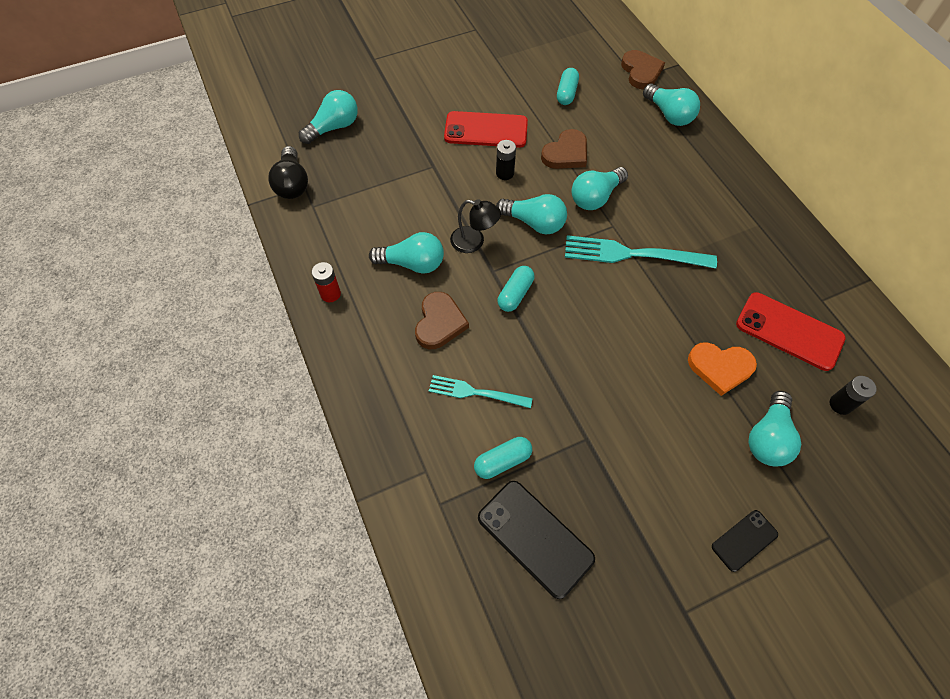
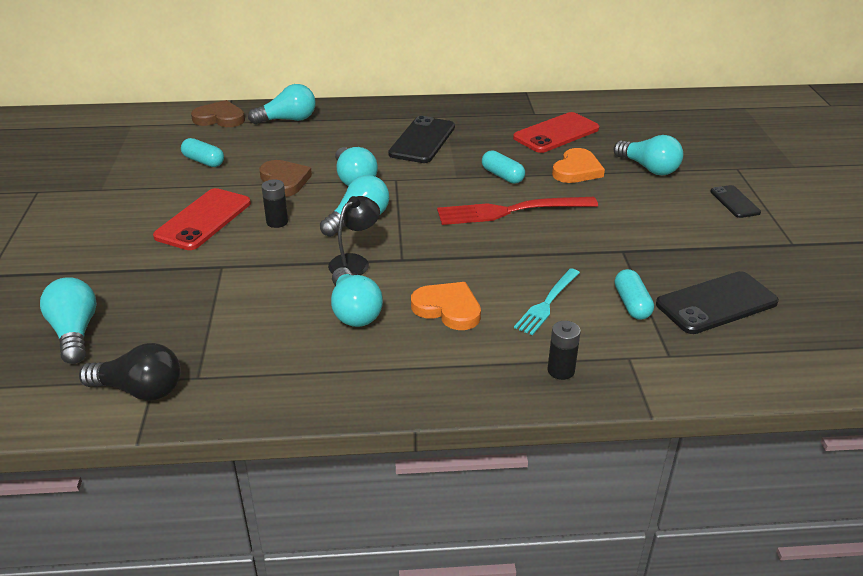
camera: 70 degrees left, 25 degrees down
(330, 294) = (355, 386): red battery -> none
(412, 263) = (354, 311): turquoise light bulb -> turquoise light bulb turned 135 degrees clockwise
(439, 323) = (448, 309): brown heart -> orange heart
(515, 294) = (440, 252): turquoise capsule -> turquoise capsule (502, 176)
(607, 328) = (510, 211): none -> red fork
(632, 254) = (435, 178): turquoise fork -> none
(696, 222) = (422, 140): none -> black phone
(840, 404) = (629, 133): black battery -> black battery (561, 370)

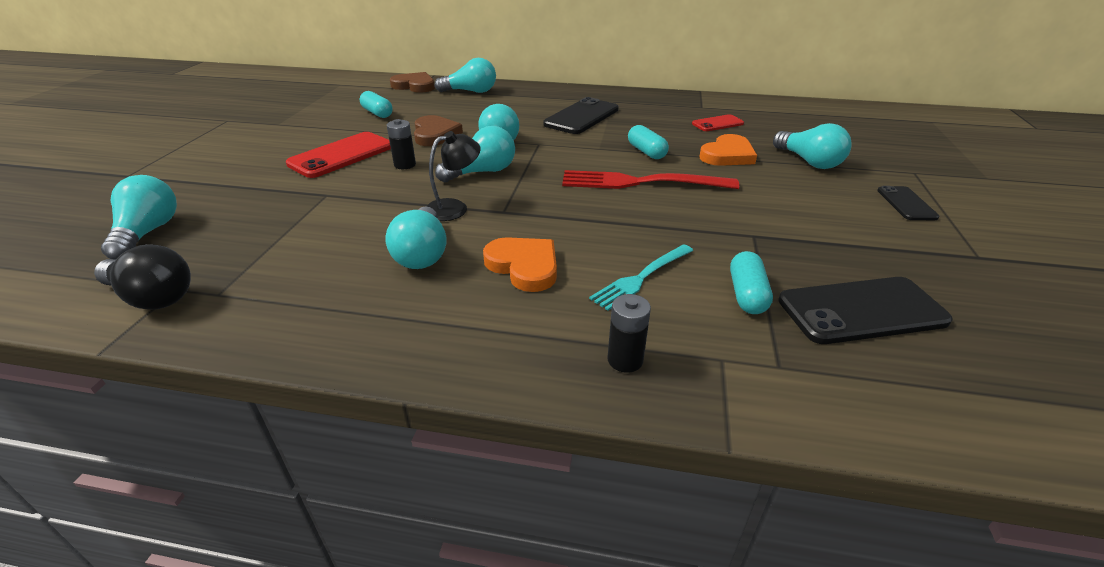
camera: 15 degrees right, 0 degrees up
(556, 133) = (717, 123): red phone -> red phone, size x0.56

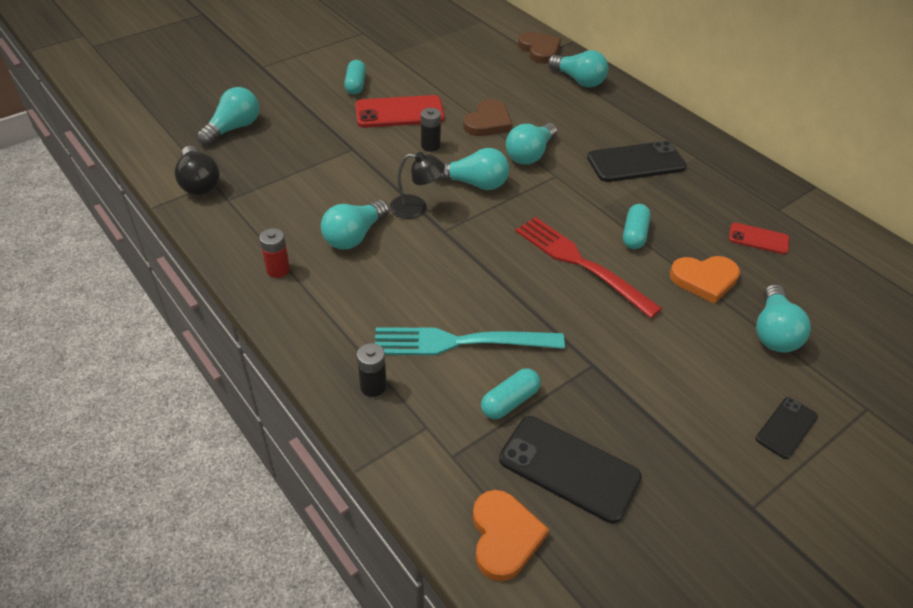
camera: 40 degrees right, 10 degrees up
(372, 323) = (278, 270): none -> red battery
(377, 113) = (472, 74): turquoise capsule -> turquoise capsule (356, 85)
(524, 266) = (400, 285): orange heart -> orange heart (504, 537)
(641, 278) = (459, 342): turquoise fork -> turquoise fork, size x1.62

